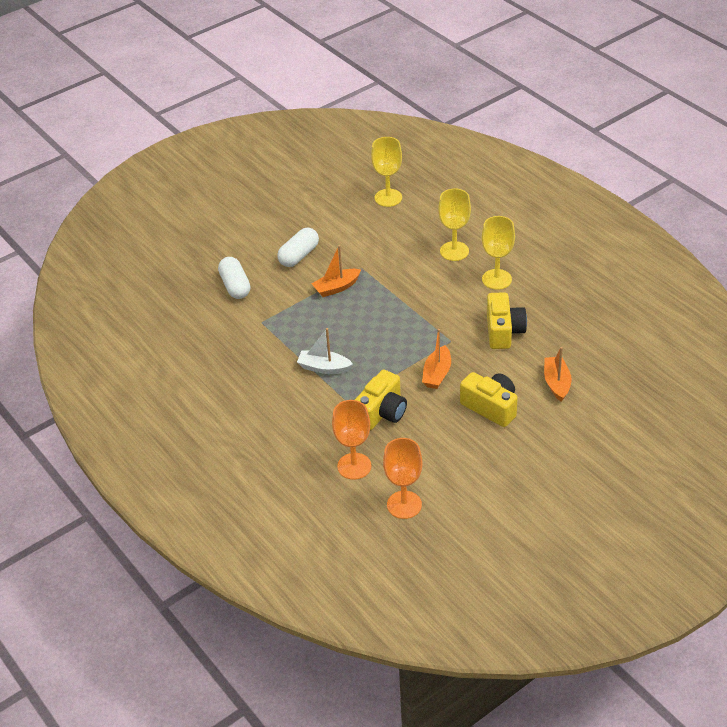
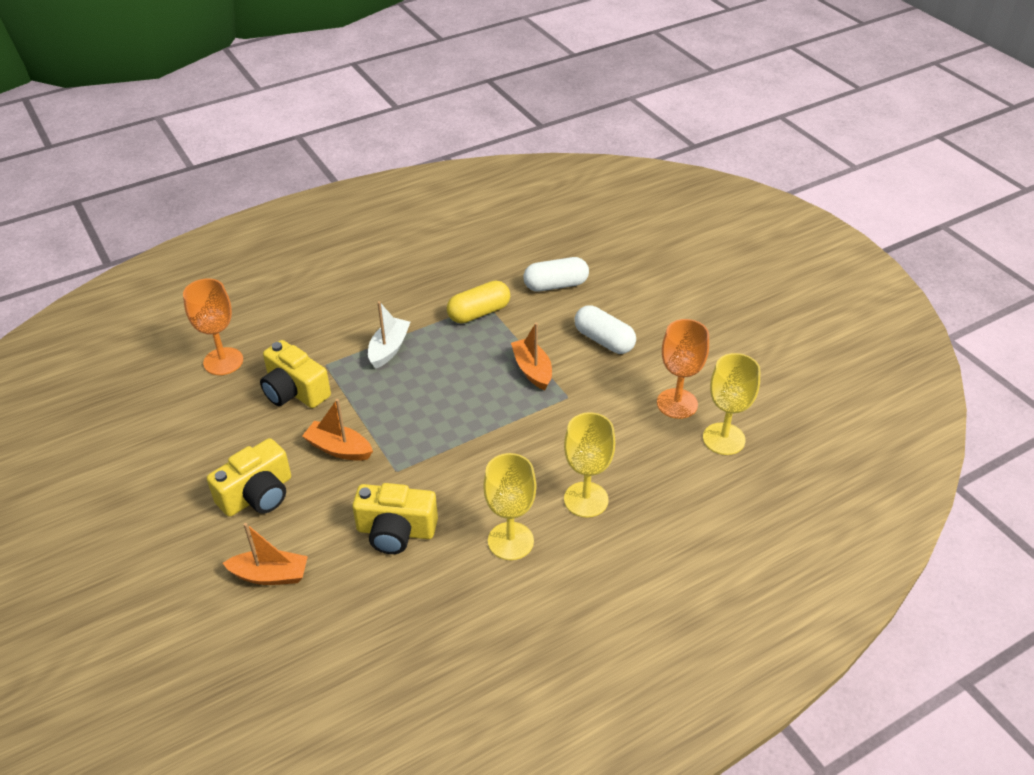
camera: 95 degrees right, 0 degrees up
(274, 324) = (479, 313): none -> yellow capsule
(404, 505) = (146, 396): orange goblet -> orange goblet (677, 403)

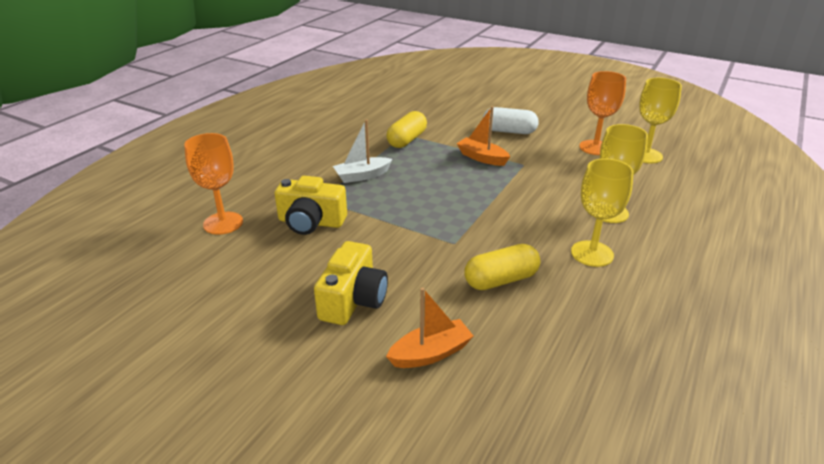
camera: 30 degrees left, 10 degrees down
(339, 449) = (391, 245): orange boat -> none
(389, 349) = (362, 176): white boat -> white boat turned 105 degrees counterclockwise
(396, 531) = (501, 280): yellow camera -> yellow capsule
(555, 285) = (442, 114): white capsule -> none

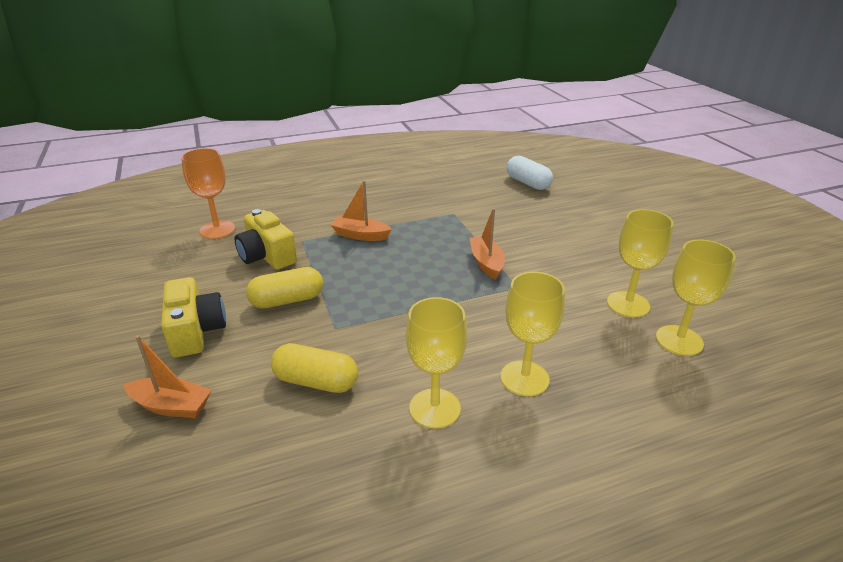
camera: 40 degrees right, 0 degrees up
(353, 300) = (195, 331): yellow camera -> yellow camera turned 75 degrees counterclockwise
(362, 176) = (360, 235): white boat -> orange boat
(407, 140) = (446, 219): yellow capsule -> yellow capsule (287, 300)
(509, 131) = (557, 248): white capsule -> white capsule (528, 183)
(595, 147) = (628, 304): orange goblet -> yellow goblet

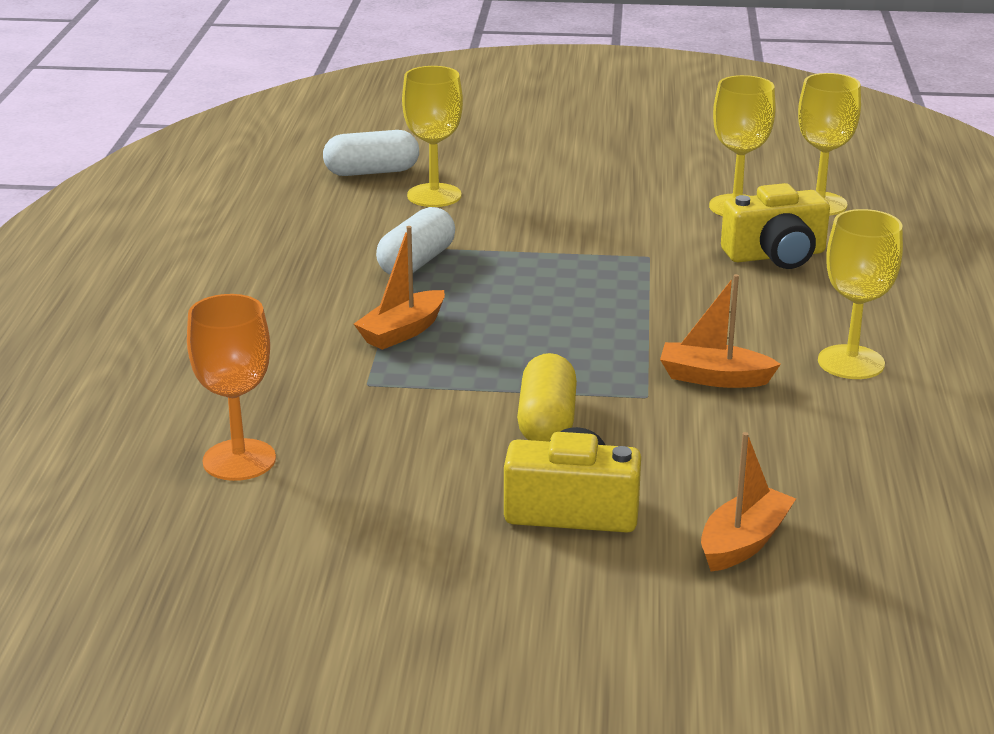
camera: 65 degrees left, 5 degrees down
(267, 256) = (391, 422): yellow camera -> yellow camera (776, 255)
(316, 381) = (757, 428): yellow capsule -> none
(438, 220) = (416, 262): none -> white capsule
(486, 263) = (574, 260): orange boat -> orange boat (714, 378)
(524, 378) = (830, 300): yellow goblet -> yellow goblet (434, 195)

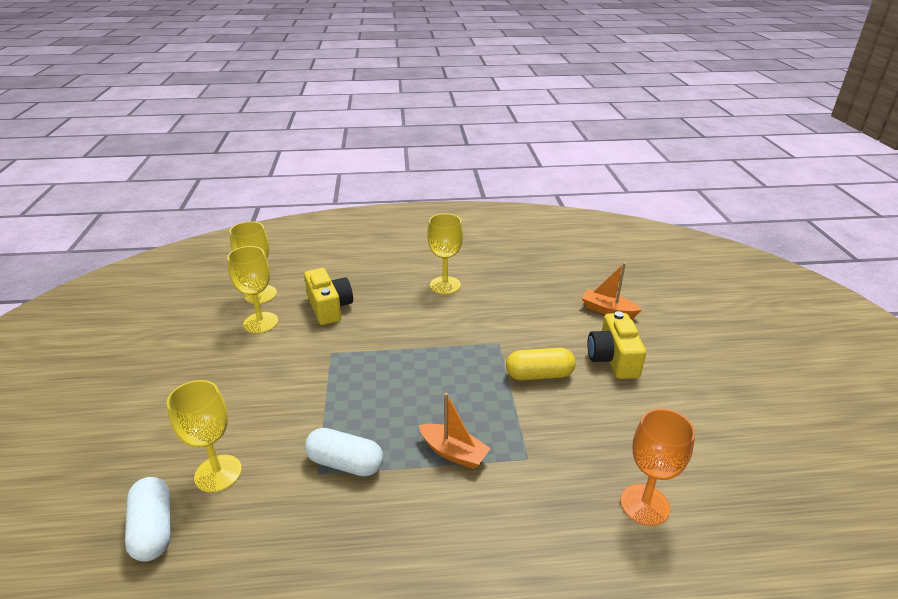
camera: 100 degrees left, 5 degrees up
(714, 378) = (473, 323): orange boat -> none

